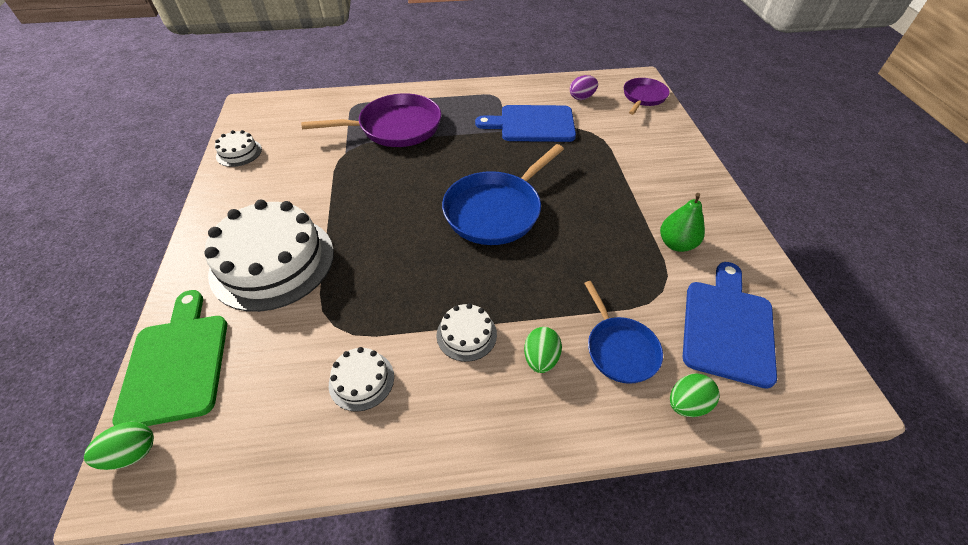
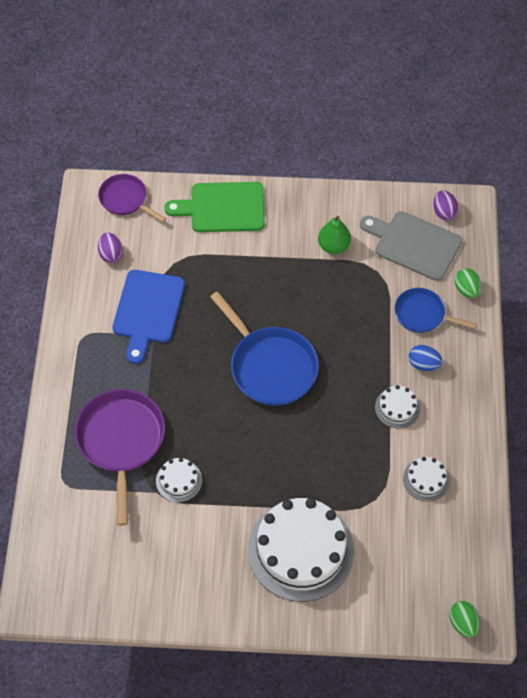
camera: 80 degrees left, 10 degrees up
(177, 363) = (395, 609): green cutting board -> green cutting board (223, 207)
(239, 153) = (130, 600): white cake -> white cake (179, 480)
(540, 358) = (423, 364): green egg -> blue egg
(619, 349) = (422, 314): blue pan -> blue pan turned 150 degrees counterclockwise
(727, 327) = (414, 244): blue cutting board -> grey cutting board
(805, 358) = (444, 212): none -> purple egg

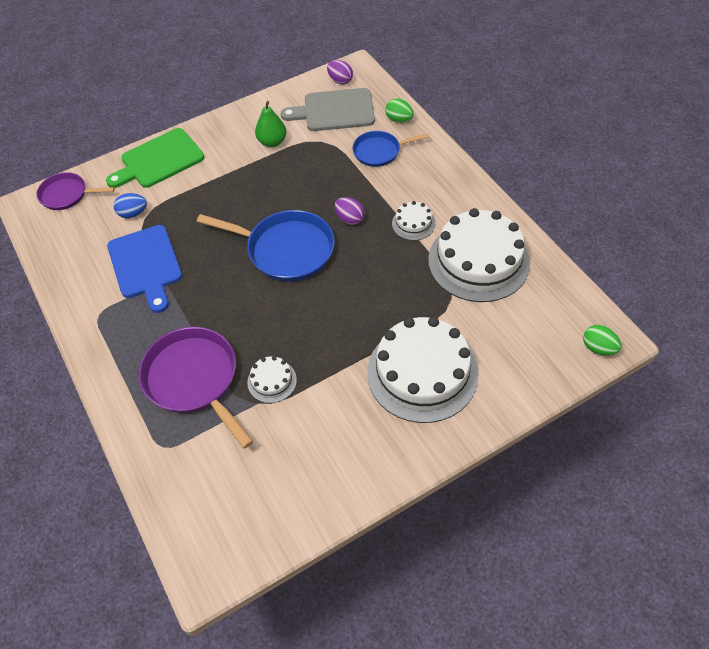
camera: 30 degrees left, 5 degrees down
(111, 254) = (81, 240): purple egg -> purple egg (350, 219)
(423, 364) = (408, 183): blue egg -> blue egg (133, 213)
(426, 479) = (478, 261): white cake -> white cake, size x2.24

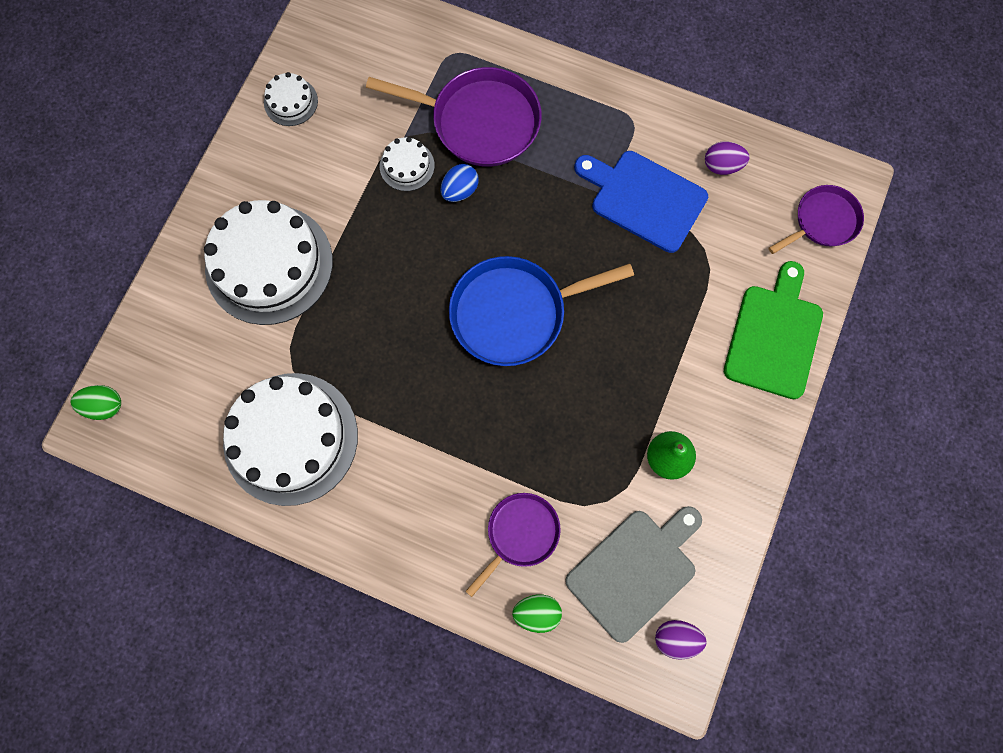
camera: 140 degrees right, 20 degrees up
(133, 213) = (723, 247): blue egg -> blue egg (460, 191)
(350, 219) = (476, 401): purple egg -> purple egg (722, 166)
(379, 151) = (520, 534): blue pan -> purple pan
(413, 223) = (398, 443): white cake -> white cake (291, 102)

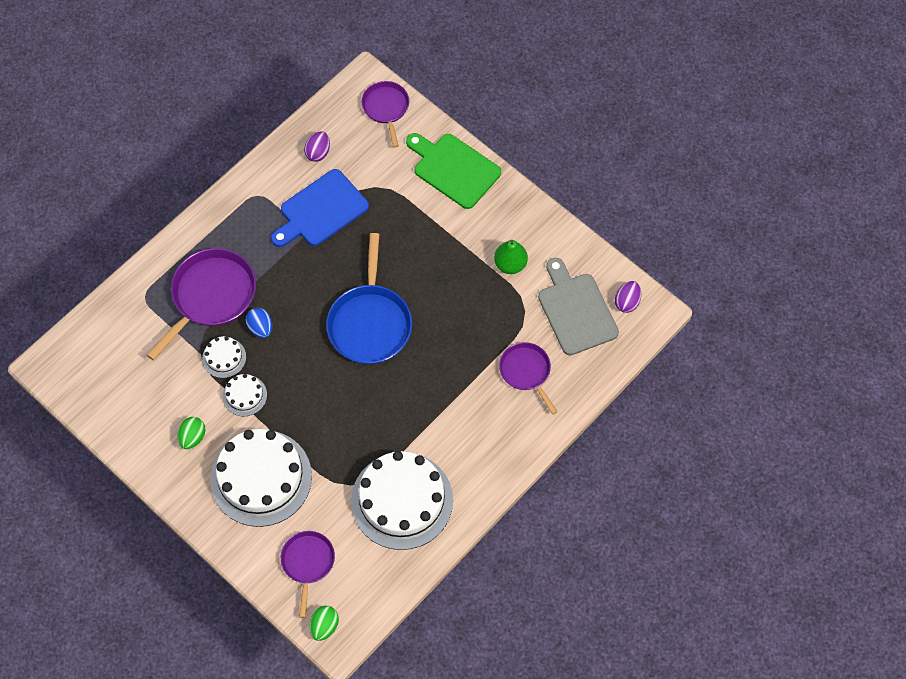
camera: 70 degrees left, 10 degrees down
(178, 357) = (308, 563): none -> purple pan
(291, 102) = (131, 424): white cake -> white cake (244, 395)
(536, 612) = (581, 379): green egg -> green egg (193, 437)

